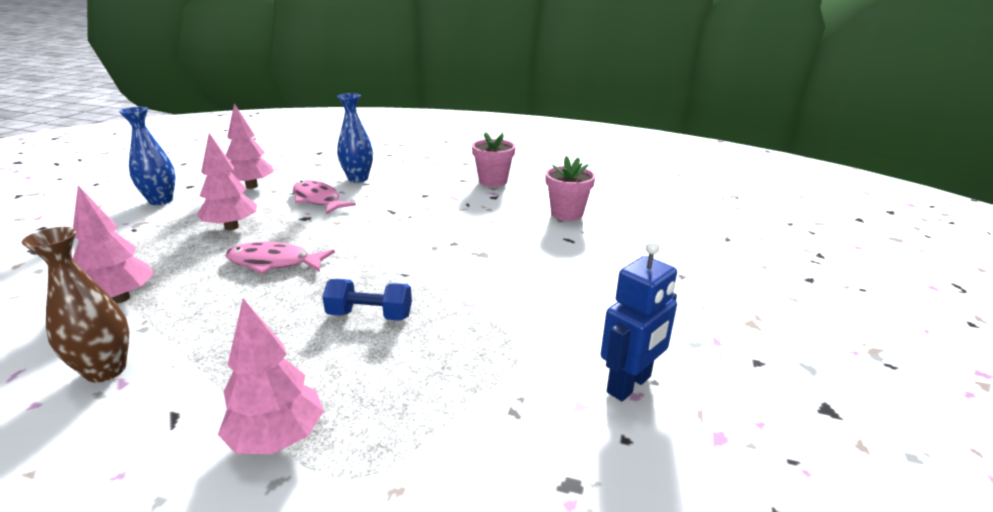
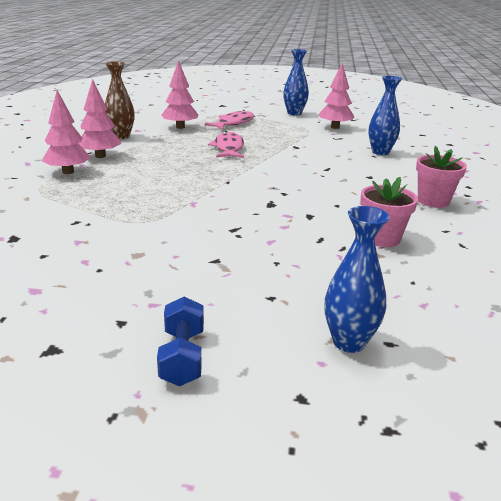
camera: 80 degrees right, 0 degrees up
(231, 227) = (269, 132): pink tree -> pink tree (100, 156)
(318, 200) = (328, 146): pink fish -> pink fish (233, 123)
(370, 315) = (173, 178): blue dumbbell -> blue dumbbell (182, 357)
(629, 385) = (96, 259): blue robot -> none
(733, 252) = (349, 342): none -> blue vase

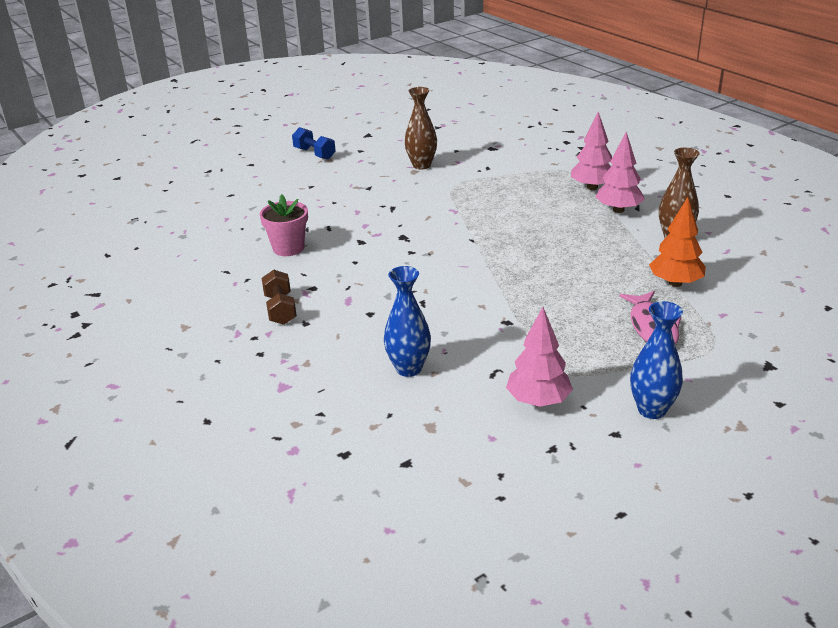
camera: 140 degrees right, 5 degrees up
(115, 257) = (421, 165): none -> brown vase
(180, 127) = (675, 283): pink tree -> orange tree
(228, 148) = (557, 278): pink fish -> none
(349, 342) = (250, 187): blue vase -> none
(433, 201) = (280, 309): pink flower pot -> brown dumbbell

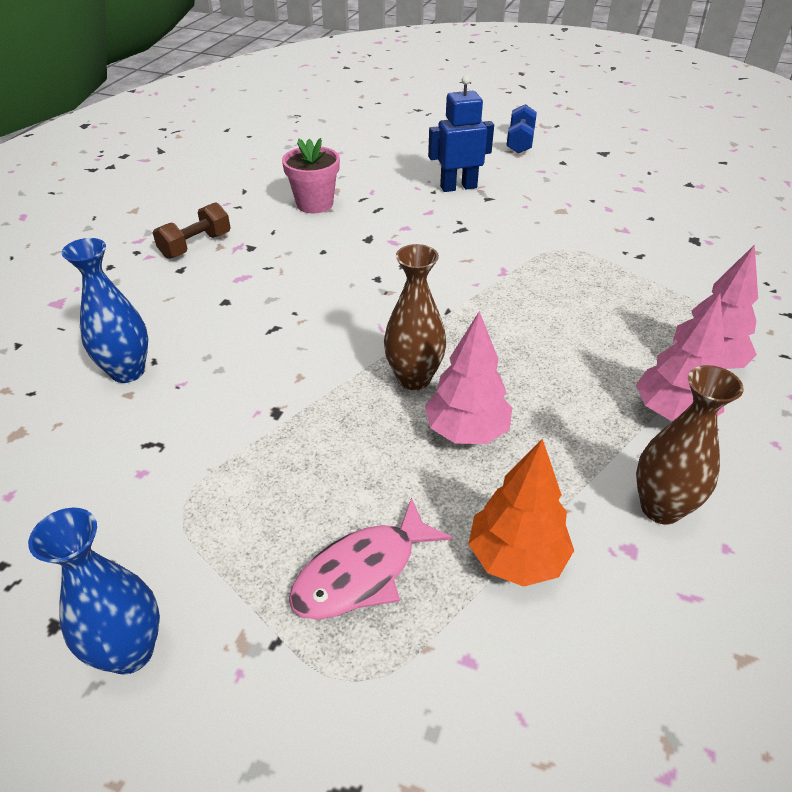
camera: 55 degrees right, 10 degrees up
(341, 192) = (458, 187): none -> blue robot
(421, 165) = (581, 210): brown vase -> brown vase (414, 378)
(538, 401) = (104, 510): pink tree -> pink tree (467, 431)

